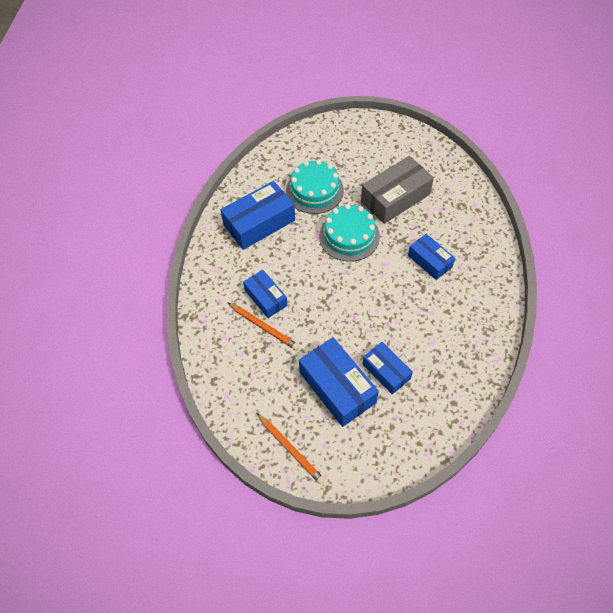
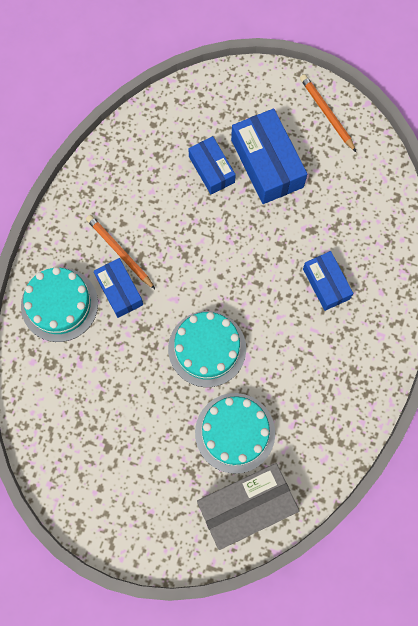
camera: 170 degrees left, 15 degrees up
(259, 223) = (318, 395): blue box -> none
(264, 327) = (334, 247): orange pencil -> orange pencil (119, 252)
(395, 198) = (130, 395): grey box -> grey box (246, 507)
(472, 243) = (59, 304): none -> turquoise cake

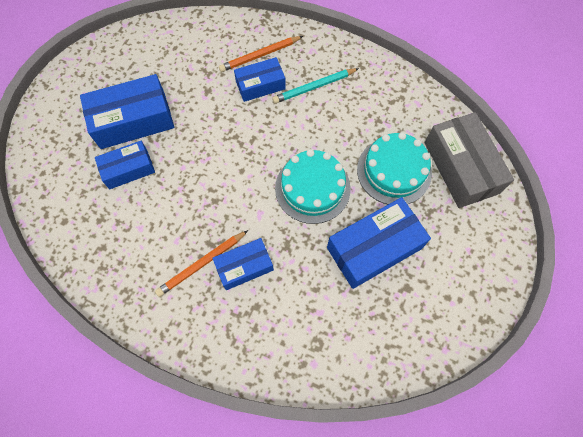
camera: 85 degrees left, 5 degrees down
(59, 304) = (252, 331): turquoise cake -> none
(146, 413) = (374, 248): none -> blue box
(326, 113) = (94, 67): orange pencil -> orange pencil (260, 55)
(330, 341) = (314, 87): none -> turquoise pencil

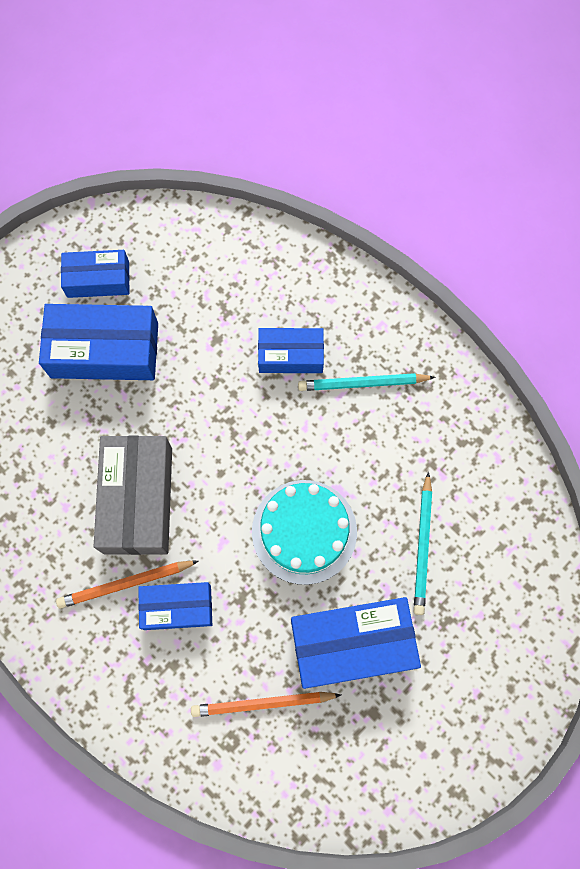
camera: 20 degrees right, 5 degrees up
(128, 169) = (76, 419): blue box -> blue box (98, 279)
(260, 55) = (306, 309): orange pencil -> orange pencil (262, 703)
(394, 171) = (422, 546): turquoise cake -> turquoise pencil
(461, 167) = (517, 574): grey box -> grey box (138, 500)

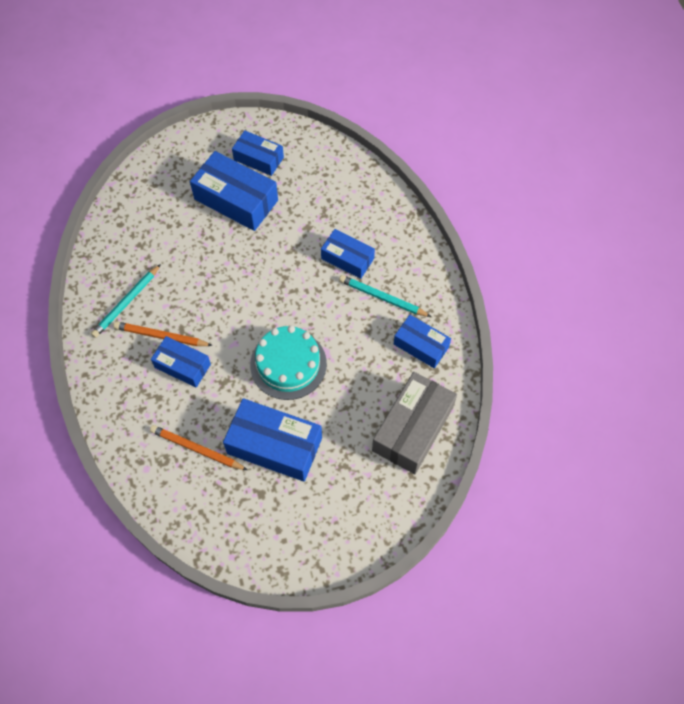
camera: 30 degrees right, 10 degrees down
(138, 500) = (200, 293): grey box -> grey box (413, 428)
(422, 546) = (357, 413): turquoise pencil -> turquoise pencil (126, 303)
(444, 419) = (421, 345): none -> blue box

